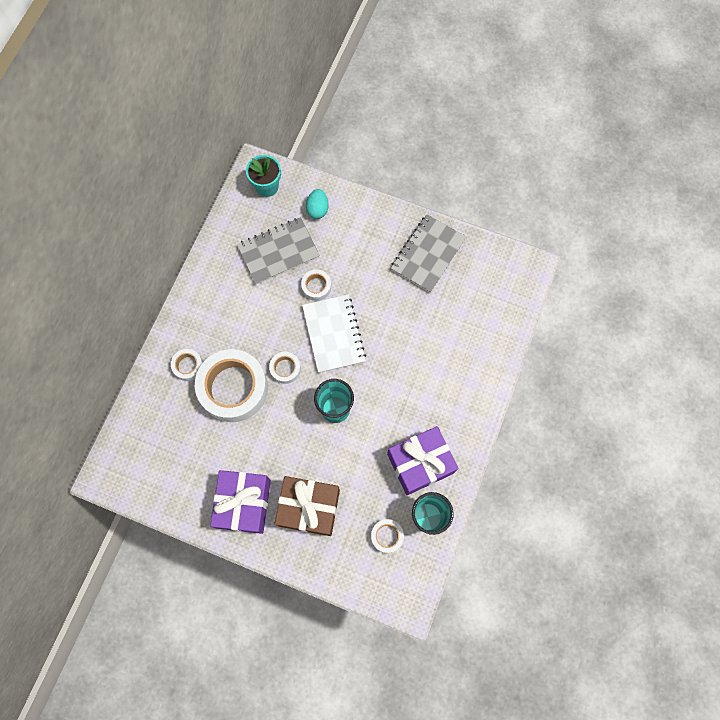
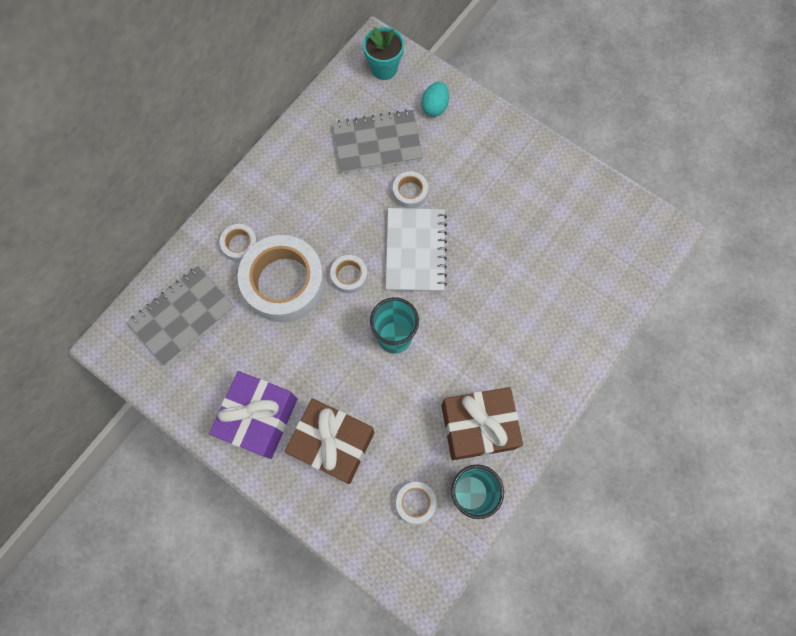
camera: 15 degrees right, 0 degrees up
(420, 463) = (478, 427): purple gift -> brown gift
(428, 254) = (549, 187): grey notebook -> grey notebook (183, 316)

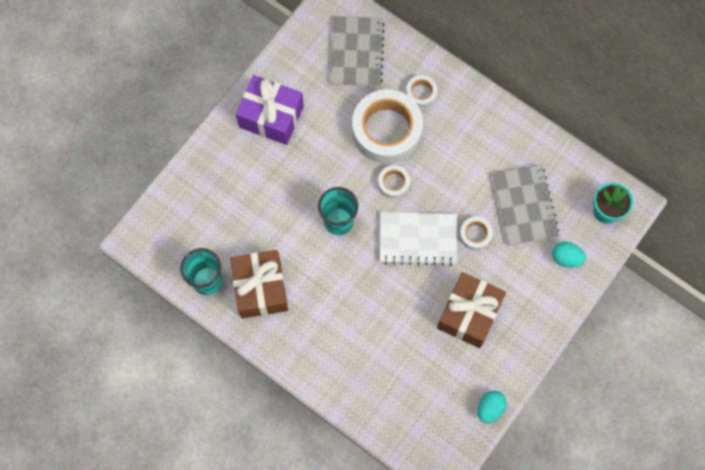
camera: 90 degrees right, 0 degrees up
(183, 316) = (357, 53): grey notebook -> grey notebook turned 45 degrees clockwise
(333, 444) = (249, 173): brown gift -> brown gift (469, 314)
(415, 502) = (201, 238): white tape -> none
(598, 183) = (490, 408): none -> turquoise egg

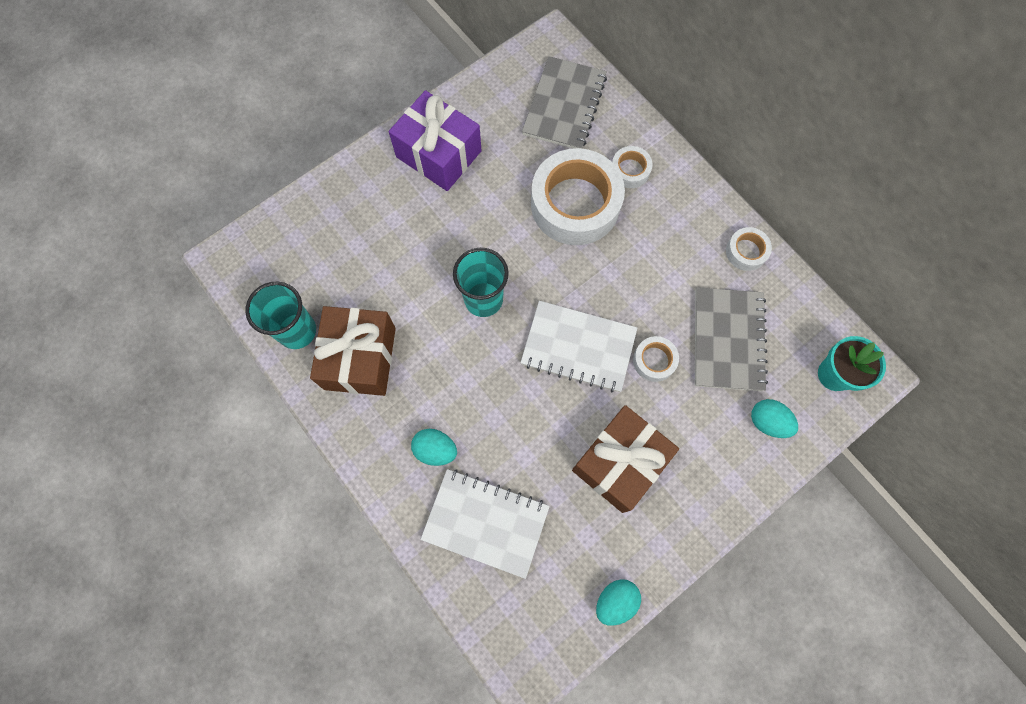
camera: 15 degrees right, 0 degrees up
(336, 339) = (435, 450): none -> turquoise egg
(386, 380) = (485, 522): none -> white notebook
(393, 183) = (566, 270): white tape -> white tape (746, 251)

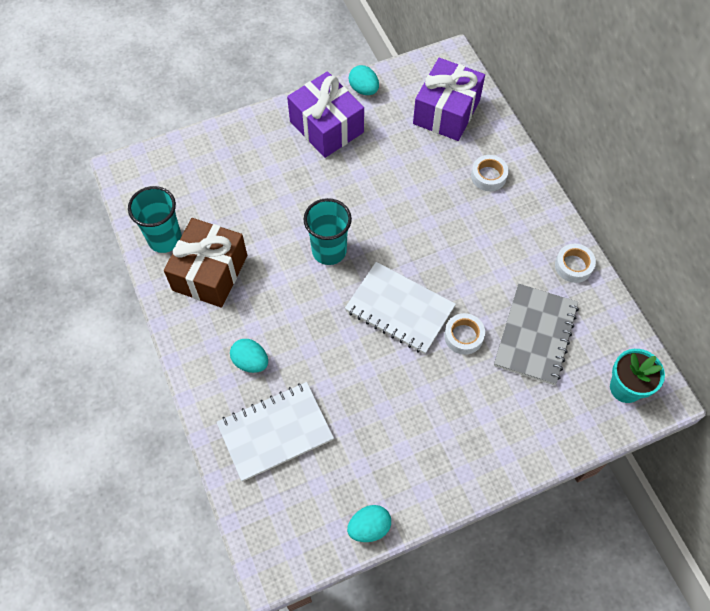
camera: 15 degrees right, 10 degrees down
(485, 522) = (275, 432): white notebook -> white notebook turned 60 degrees counterclockwise
(564, 105) = (446, 112): grey notebook -> purple gift
(575, 204) = (432, 192): white tape -> none
(619, 462) = (407, 413): brown gift -> none
(767, 422) = (552, 413): turquoise egg -> turquoise egg (364, 89)

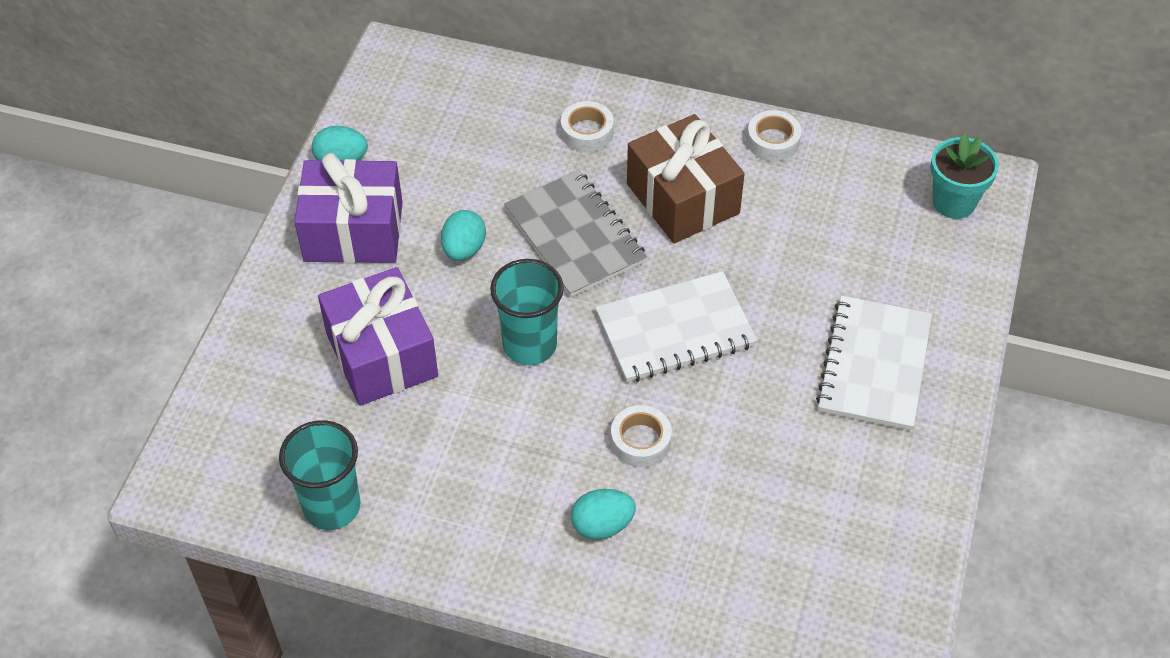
camera: 50 degrees left, 10 degrees down
(210, 273) = (434, 488): brown gift -> brown gift (682, 198)
(275, 432) = (720, 560): white notebook -> white notebook (874, 365)
(369, 527) = (920, 544): turquoise egg -> turquoise egg (464, 249)
(446, 112) = (461, 109): purple gift -> purple gift (381, 355)
(463, 336) = (766, 295): white tape -> white tape (640, 441)
(535, 335) = (824, 232): grey notebook -> grey notebook (575, 236)

